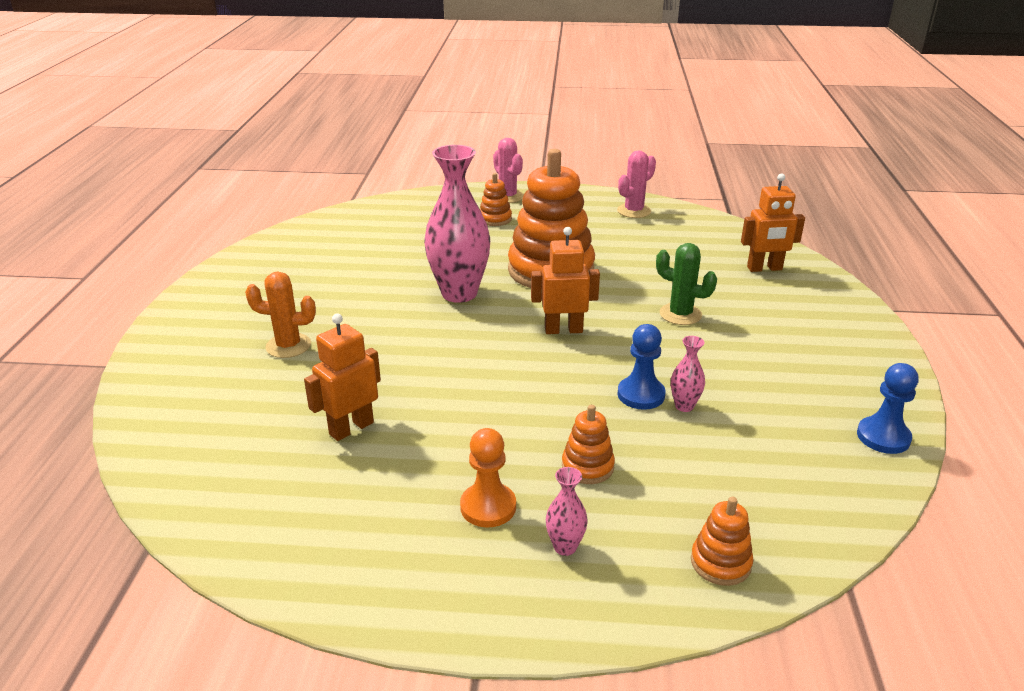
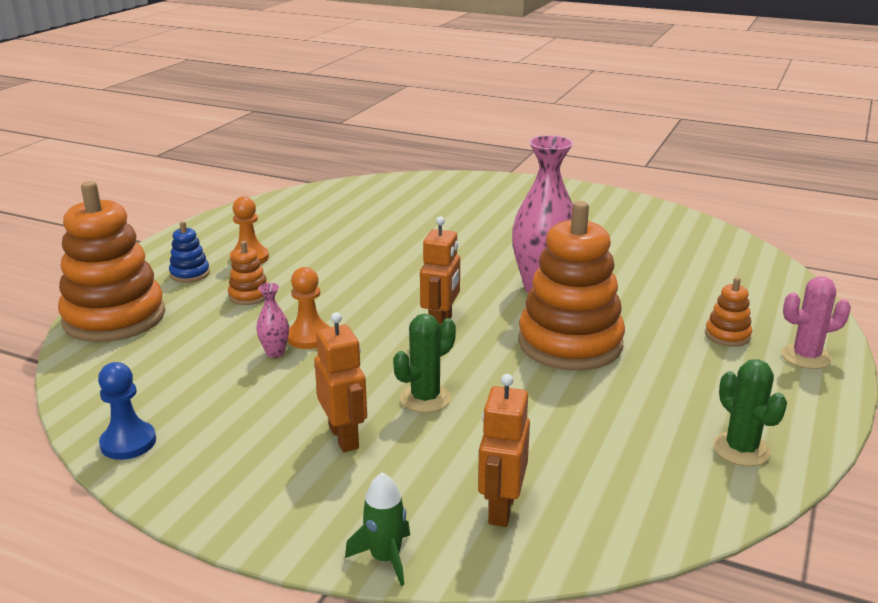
camera: 110 degrees right, 5 degrees down
(288, 346) = (493, 218): orange cactus -> none
(351, 428) = (370, 229): orange robot -> orange robot (344, 437)
(565, 547) = (190, 274): pink vase -> blue stacking toy
(634, 211) = (741, 449): pink cactus -> green cactus
(641, 395) = (309, 337): blue pawn -> orange pawn
(720, 563) = (114, 318): orange stacking toy -> orange stacking toy, size x2.31
(846, 294) = (385, 558): none -> green rocket

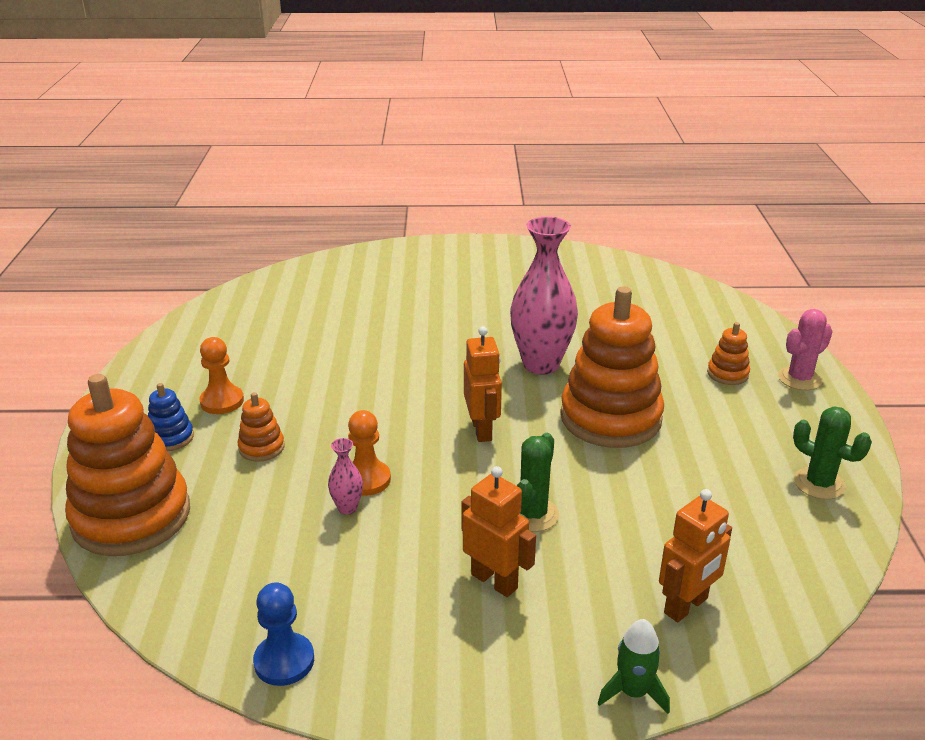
camera: 25 degrees left, 5 degrees up
(501, 508) = (686, 606): orange robot -> orange robot turned 120 degrees counterclockwise

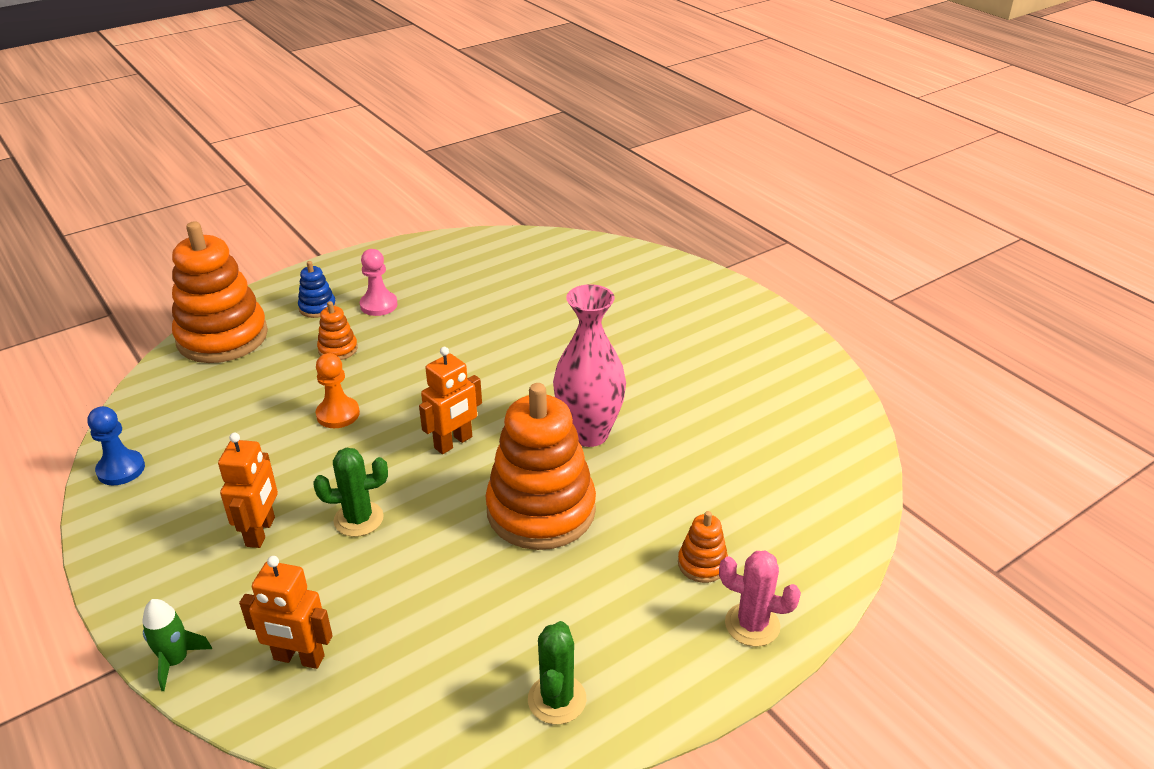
camera: 55 degrees right, 5 degrees up
(222, 401) = (378, 305): orange pawn -> pink pawn
(347, 508) = (297, 421): pink vase -> none

